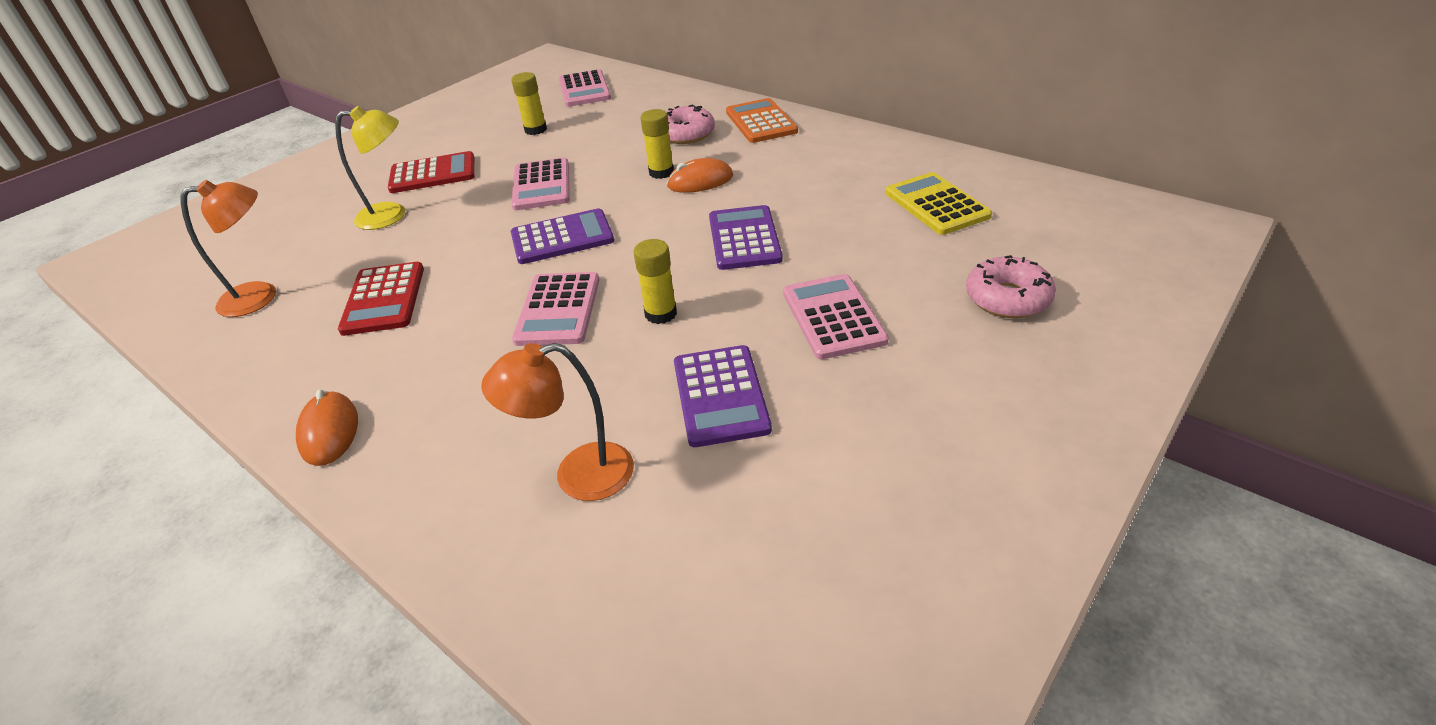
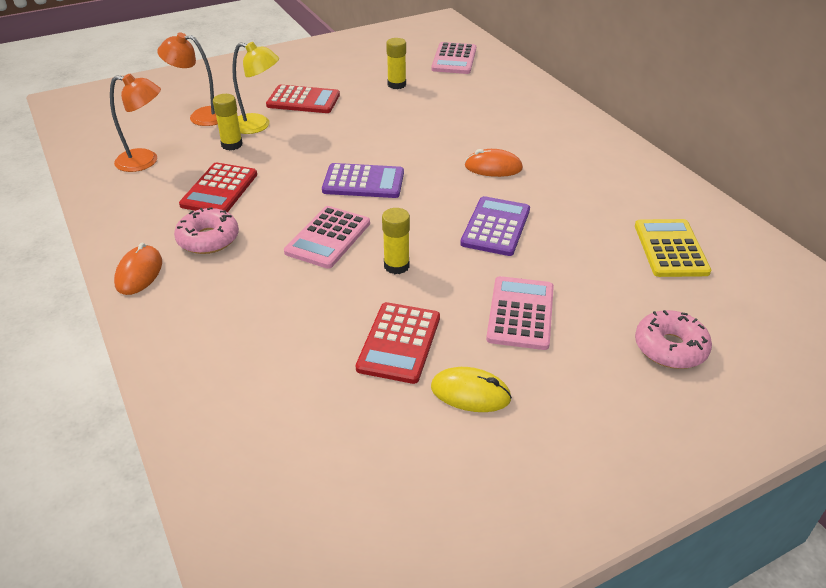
camera: 20 degrees right, 0 degrees up
(541, 185) = (373, 134): pink calculator -> none
(578, 475) = (271, 362): orange lamp -> orange lamp (201, 116)
(661, 172) = (468, 150): yellow glue stick -> yellow glue stick (232, 145)
(686, 134) = (508, 123): pink donut -> pink donut (208, 239)
(720, 396) = (399, 343): purple calculator -> red calculator
(761, 122) = (576, 129): orange calculator -> none
(839, 420) = (470, 393): none -> yellow mouse

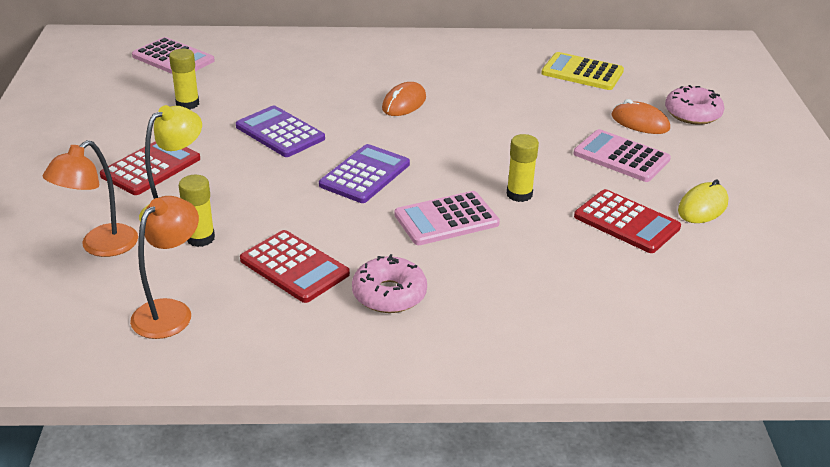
camera: 65 degrees left, 5 degrees down
(139, 273) = (417, 355): orange mouse -> orange mouse (640, 122)
(328, 238) = (446, 219): pink calculator -> pink calculator turned 105 degrees clockwise
(496, 227) = (498, 131): purple calculator -> purple calculator (280, 132)

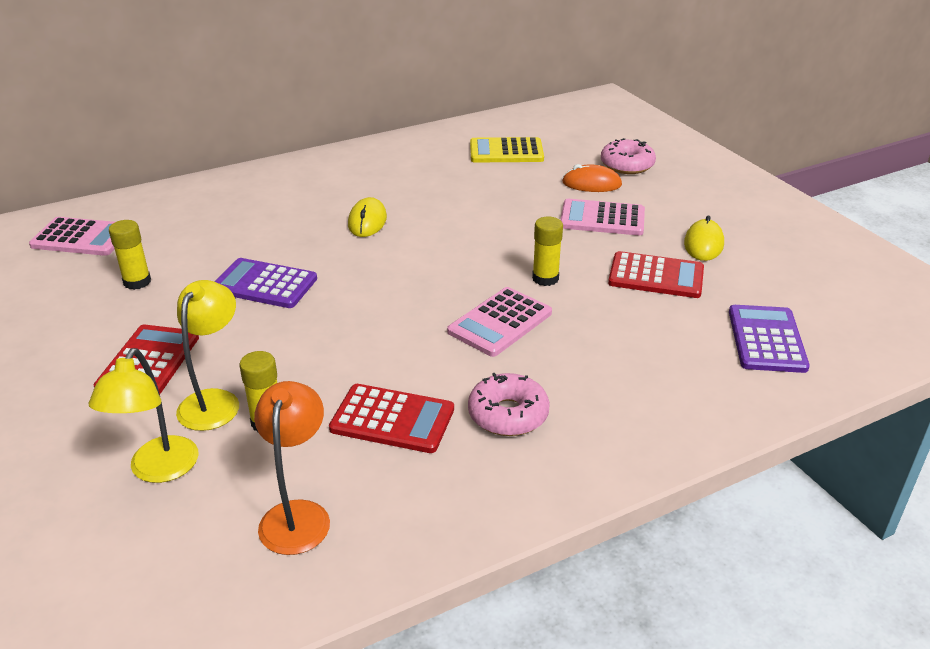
camera: 25 degrees left, 0 degrees up
(101, 247) = (158, 470): orange lamp -> yellow lamp
(365, 175) = (386, 302): purple calculator -> purple calculator (766, 339)
(404, 103) = (367, 221): orange mouse -> yellow mouse

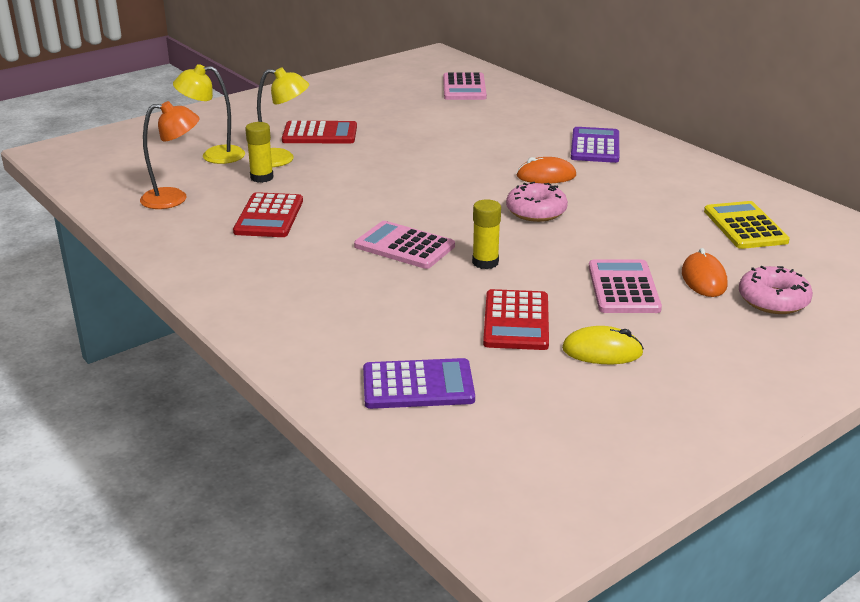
camera: 80 degrees right, 5 degrees down
(137, 282) = (413, 114): yellow glue stick -> none
(264, 284) = (427, 152): purple calculator -> purple calculator (595, 146)
(367, 221) = (546, 176): yellow mouse -> orange mouse
(508, 414) = (279, 258): pink donut -> pink donut (536, 211)

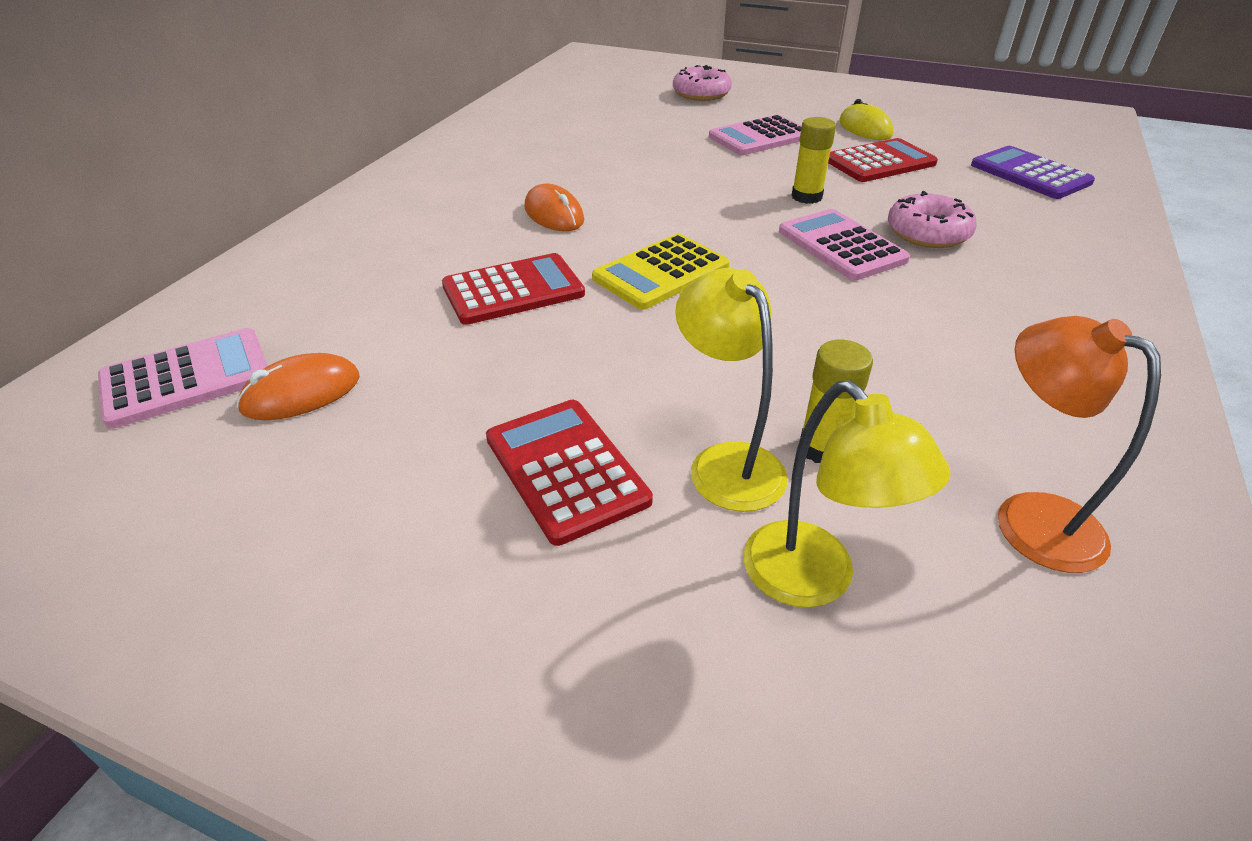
camera: 120 degrees left, 10 degrees up
(269, 216) = (923, 372): red calculator -> red calculator (513, 290)
(404, 246) = (841, 246): pink calculator -> pink calculator turned 150 degrees clockwise
(536, 211) = (658, 199): pink donut -> pink donut (927, 233)
(595, 146) = (426, 206): purple calculator -> none
(703, 279) = (700, 115): orange mouse -> orange mouse (301, 393)
(745, 226) = (579, 114): yellow calculator -> yellow calculator (661, 272)

